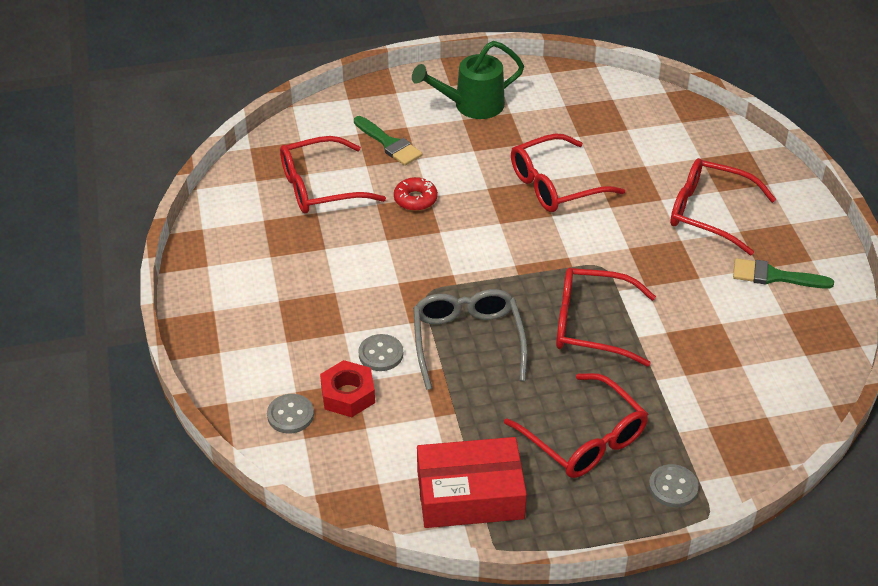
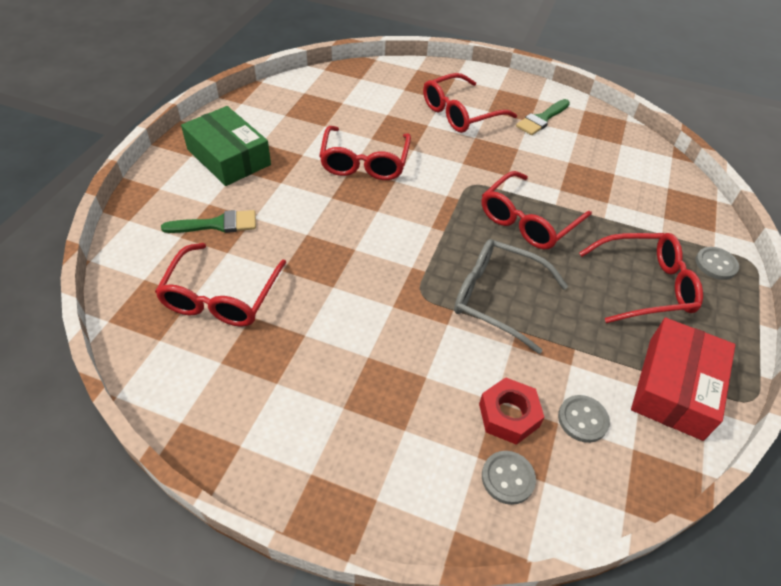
camera: 60 degrees left, 5 degrees up
(381, 354) = (472, 364): grey button -> grey button (582, 419)
(415, 199) = (302, 243): red donut -> none
(472, 105) = (228, 157): green watering can -> green box

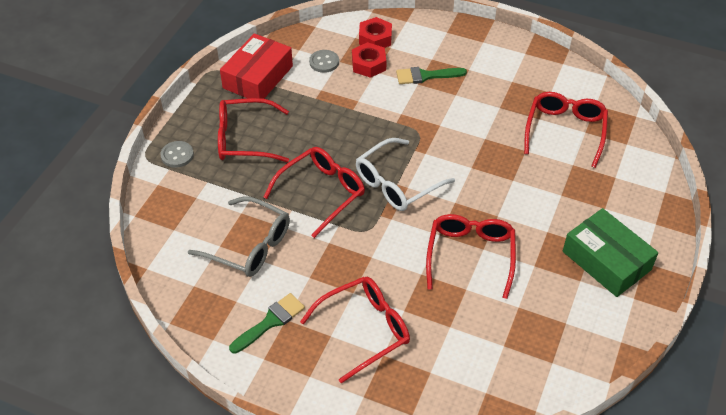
camera: 175 degrees left, 0 degrees up
(216, 224) = (590, 188): green brush -> green brush (426, 76)
(444, 230) = (397, 183): none -> white glasses
(497, 298) = (362, 130): grey glasses -> grey glasses (249, 245)
(508, 478) = (375, 38): grey button -> red nut

